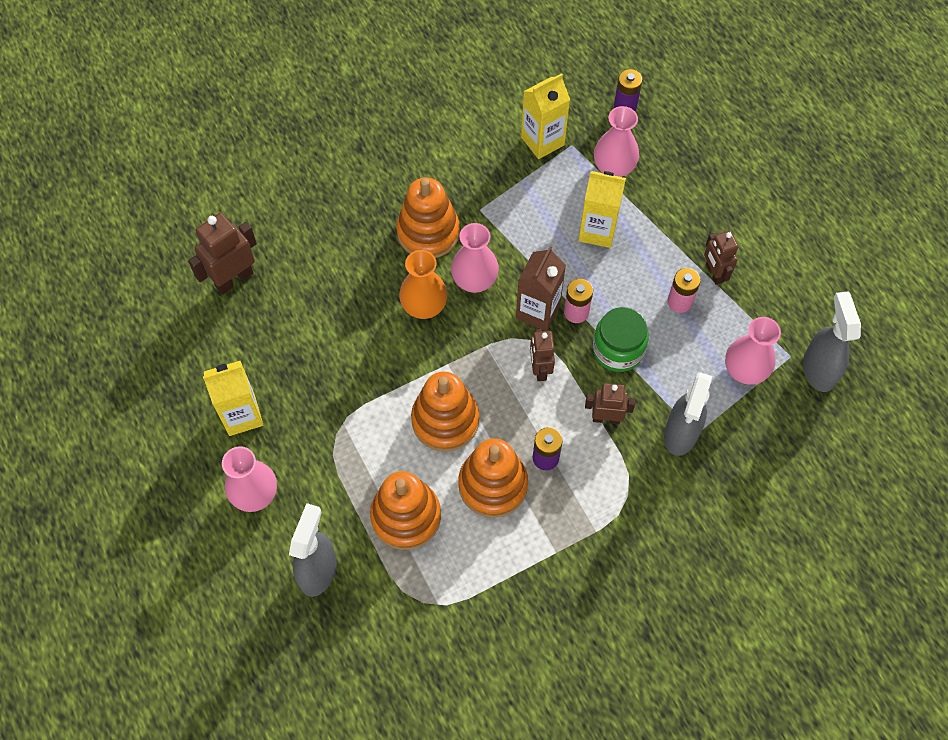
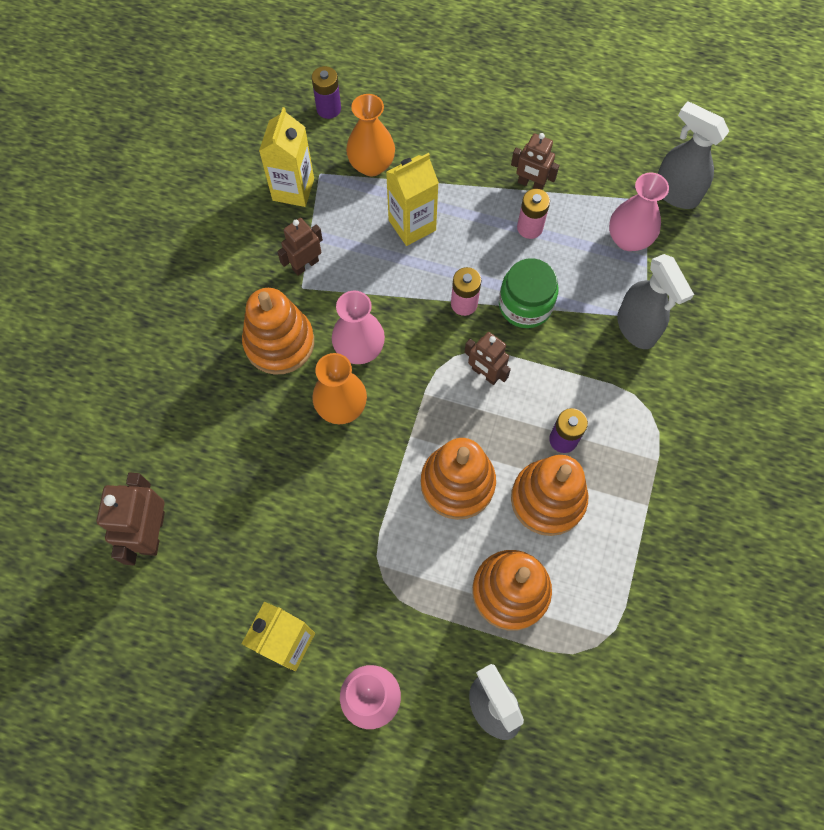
camera: 45 degrees left, 5 degrees up
(538, 311) = (434, 329): brown carton -> none
(606, 418) = (573, 366): brown robot -> brown robot (305, 265)
(613, 168) = (371, 165): pink vase -> orange vase

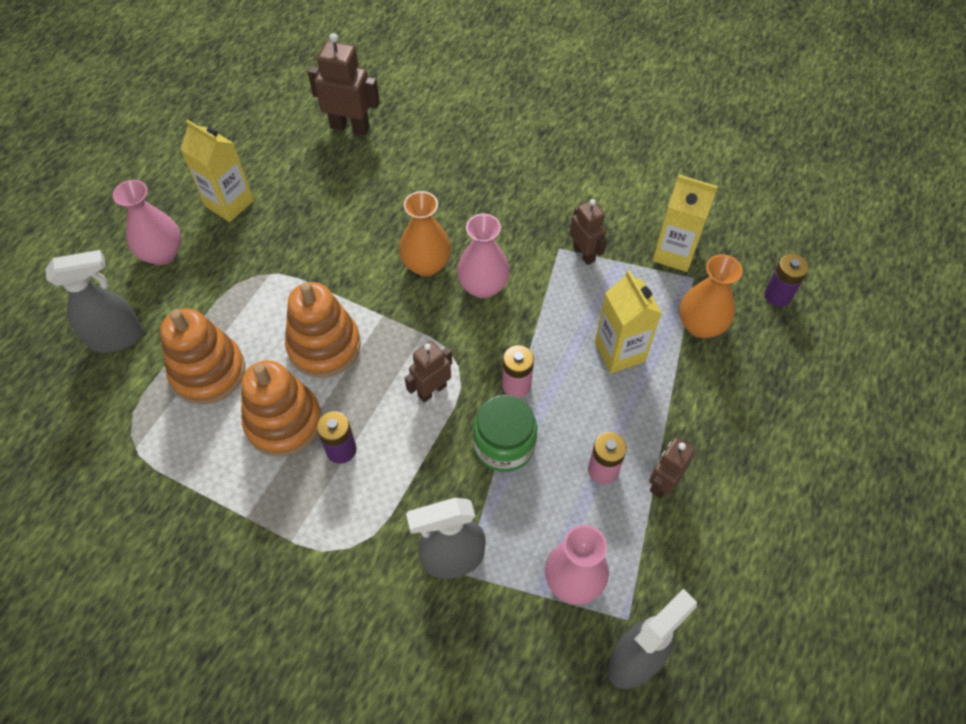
camera: 100 degrees right, 10 degrees down
(279, 342) = (503, 225): orange stacking toy -> none

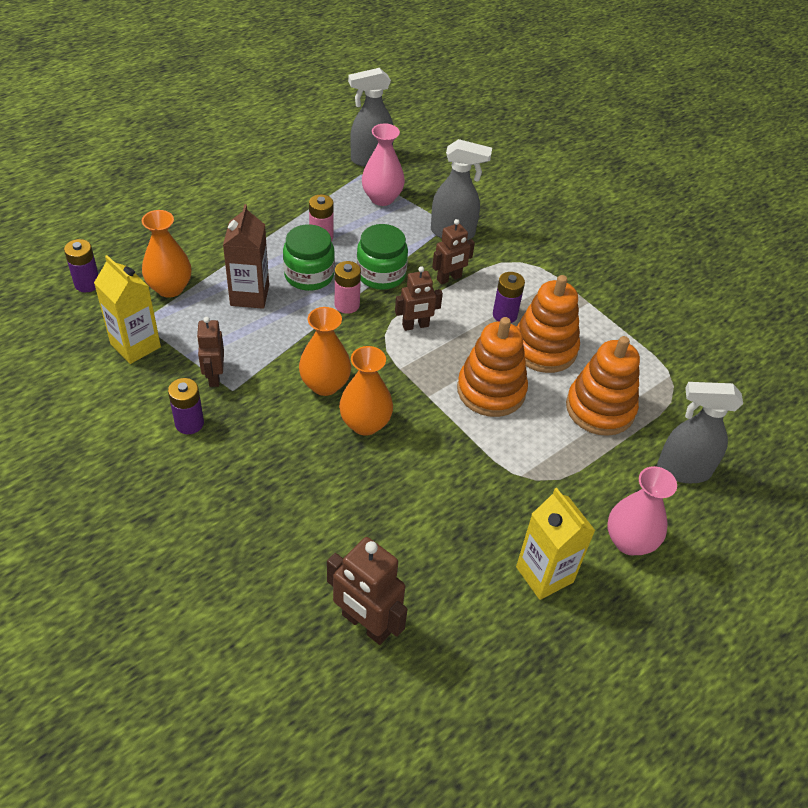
camera: 160 degrees left, 10 degrees down
(483, 286) = (325, 385): pink vase -> orange vase
(571, 206) = (189, 423): none -> purple battery
(579, 406) = (309, 275): none -> green jar
(619, 352) = (249, 295): yellow carton -> brown carton
(663, 483) = (287, 217): brown robot -> brown robot (449, 278)

